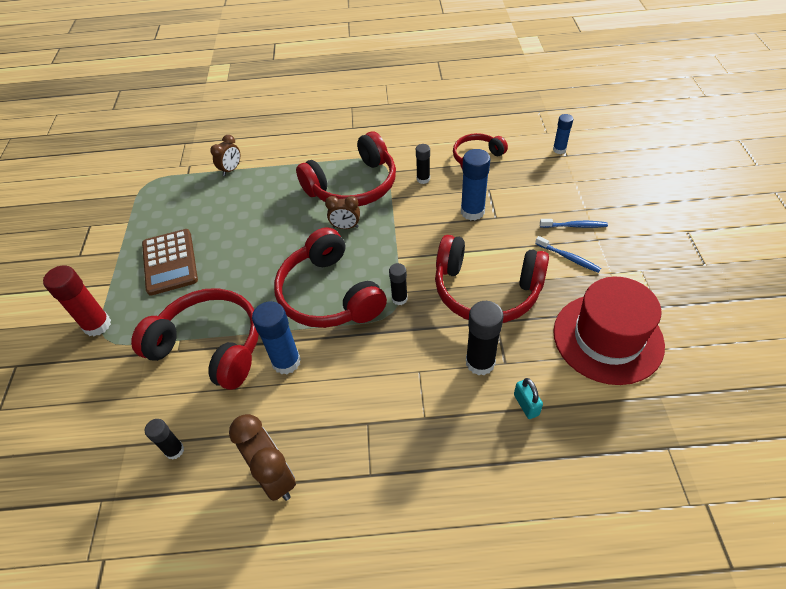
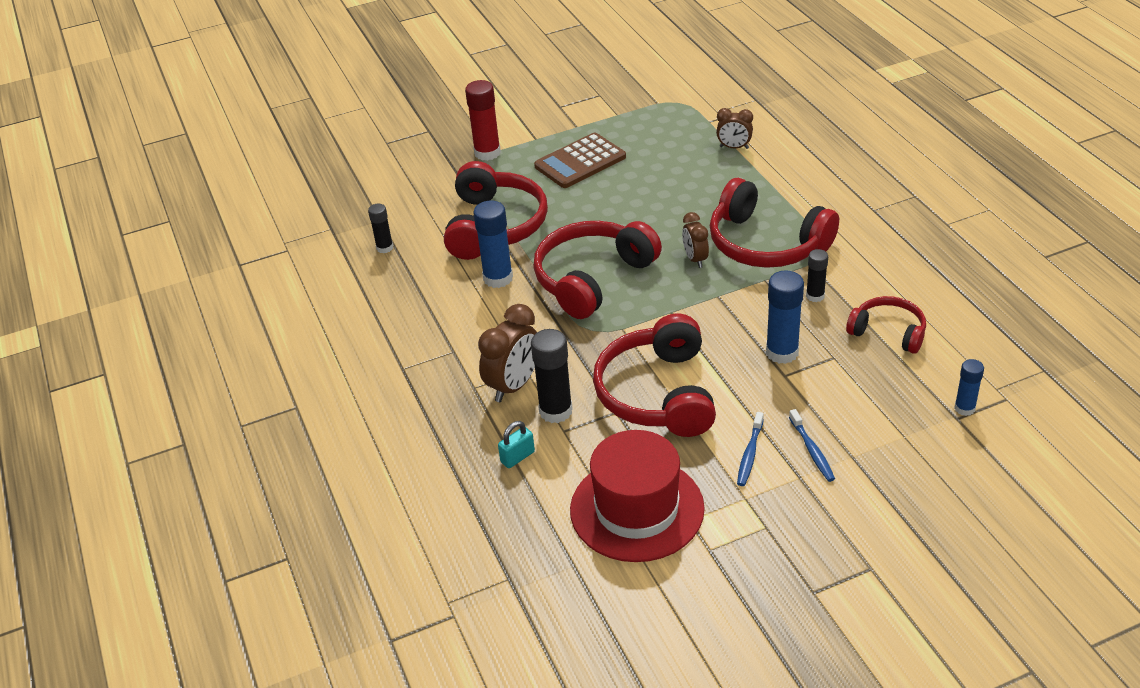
camera: 70 degrees right, 10 degrees down
(274, 477) = (381, 312): brown clock -> brown clock (514, 386)
(399, 299) = (612, 330): black glue stick -> none

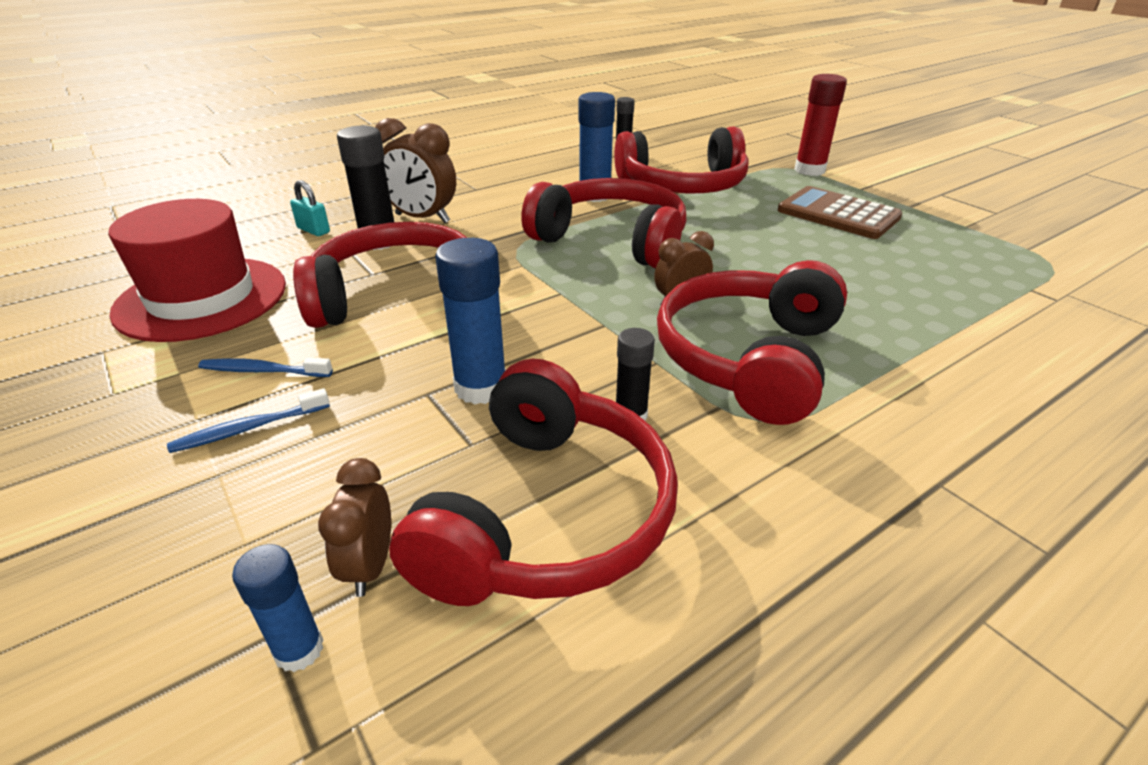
camera: 75 degrees right, 5 degrees down
(734, 147) = (985, 314): brown clock -> brown clock (370, 566)
(888, 332) = (546, 514): red headphones -> red headphones, size x1.75

